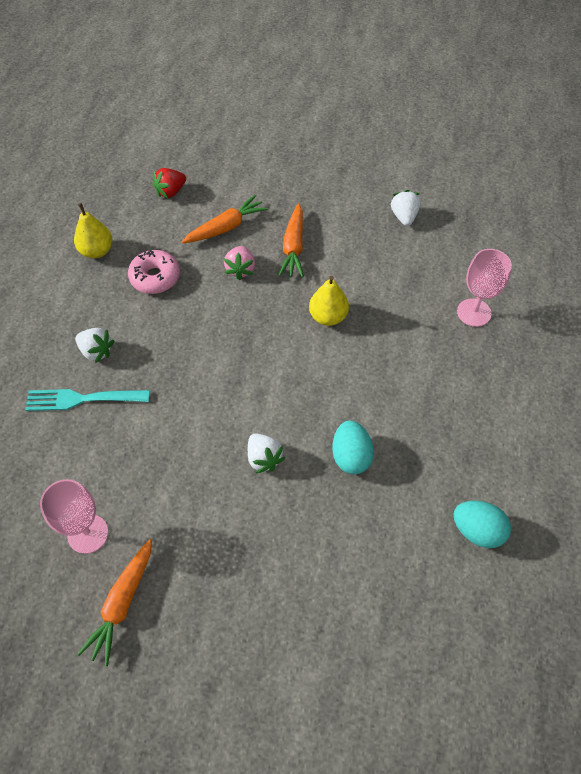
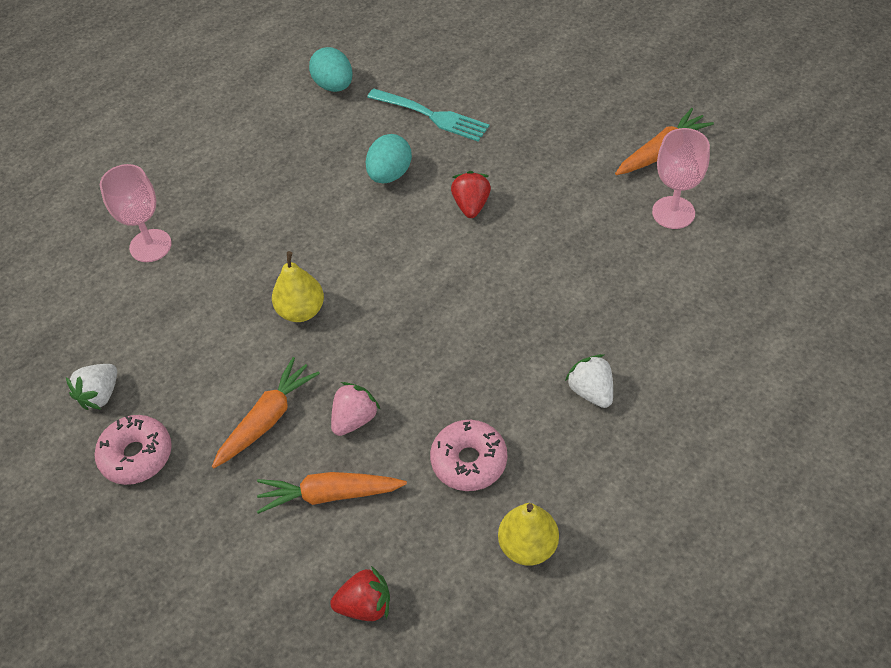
camera: 145 degrees left, 5 degrees down
(82, 399) = (630, 341): turquoise fork -> turquoise fork (432, 116)
(264, 458) = (471, 205): white strawberry -> red strawberry
(351, 199) = (136, 455): none -> pink donut

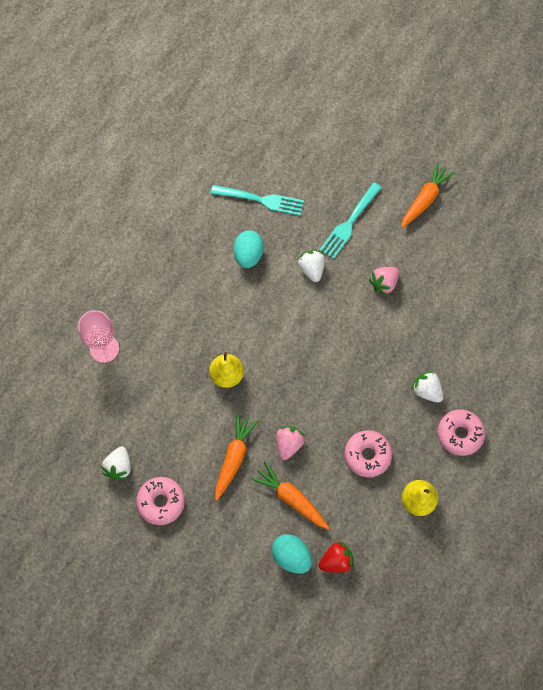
camera: 20 degrees left, 15 degrees up
(329, 495) = (291, 498): orange carrot -> orange carrot turned 60 degrees clockwise
(334, 85) = (182, 187): turquoise egg -> turquoise egg (291, 556)
(471, 205) = (311, 269): red strawberry -> white strawberry
(544, 161) = (349, 223): none -> turquoise fork
(570, 241) = (384, 284): none -> pink strawberry
(626, 463) = (459, 434): none -> pink donut
(673, 212) = (444, 247): pink goblet -> none

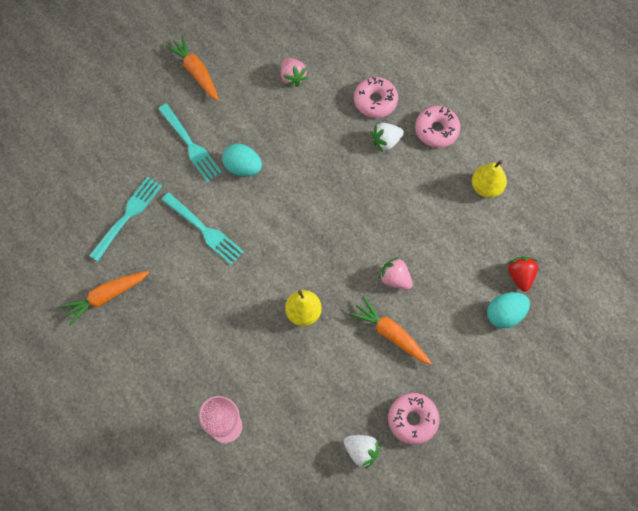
camera: 70 degrees left, 0 degrees up
(248, 255) = (183, 248): turquoise egg -> turquoise egg (243, 167)
(272, 266) = (204, 230): none -> turquoise fork
(291, 498) = (448, 295): orange carrot -> orange carrot (106, 297)
(311, 269) = (224, 195): white strawberry -> none
(367, 455) = (429, 213): pink donut -> pink donut (375, 101)
(384, 284) = (266, 138): pink strawberry -> pink strawberry (292, 77)

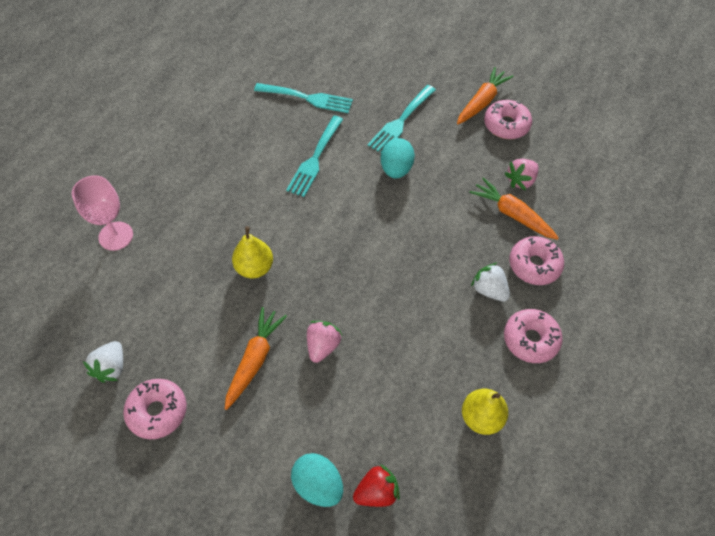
camera: 70 degrees right, 10 degrees down
(106, 297) = (222, 107): orange carrot -> orange carrot (512, 214)
(230, 64) = (506, 125): none -> pink donut

